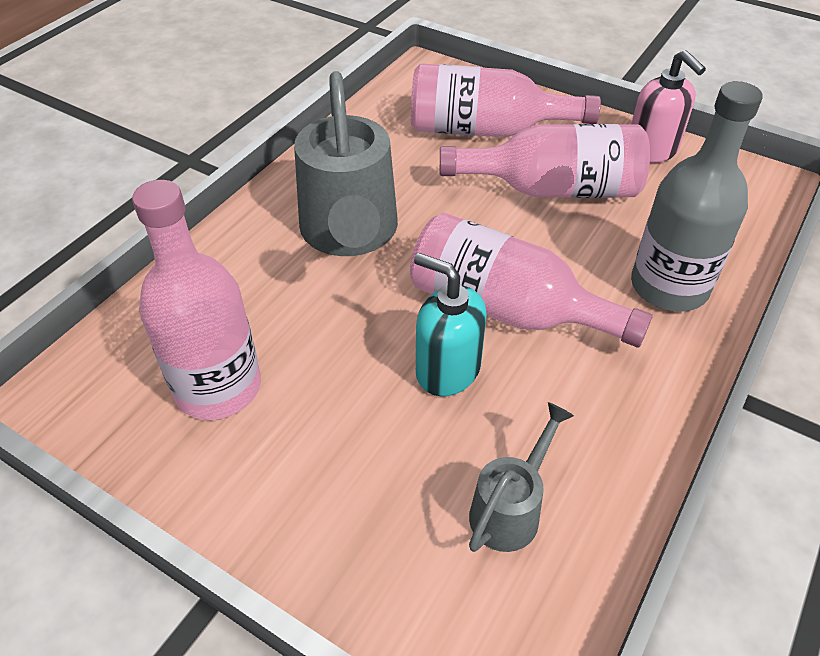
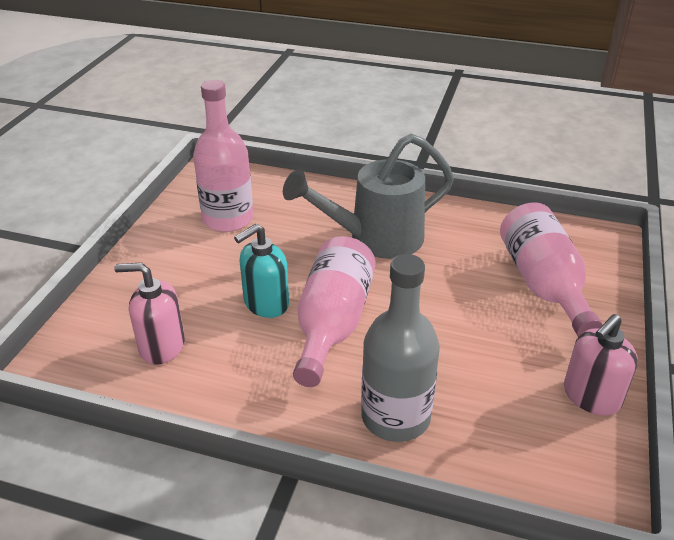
camera: 75 degrees right, 10 degrees down
(447, 370) = (266, 303): turquoise soap dispenser -> turquoise soap dispenser turned 150 degrees counterclockwise
(510, 509) = (161, 346): grey watering can -> pink soap dispenser
(553, 189) = (486, 334): pink bottle -> none

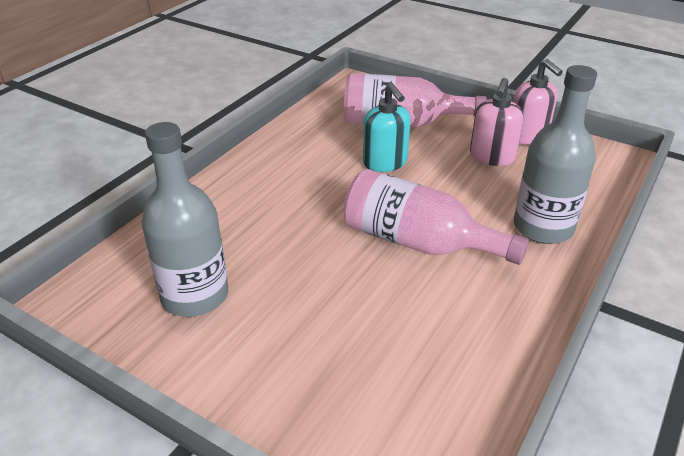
camera: 75 degrees left, 0 degrees up
(161, 346) = (422, 380): pink soap dispenser -> pink soap dispenser (492, 157)
(228, 219) = (195, 295): pink bottle -> grey bottle
(266, 303) = (372, 283): turquoise soap dispenser -> turquoise soap dispenser (385, 163)
(376, 239) = (297, 191): grey watering can -> none

